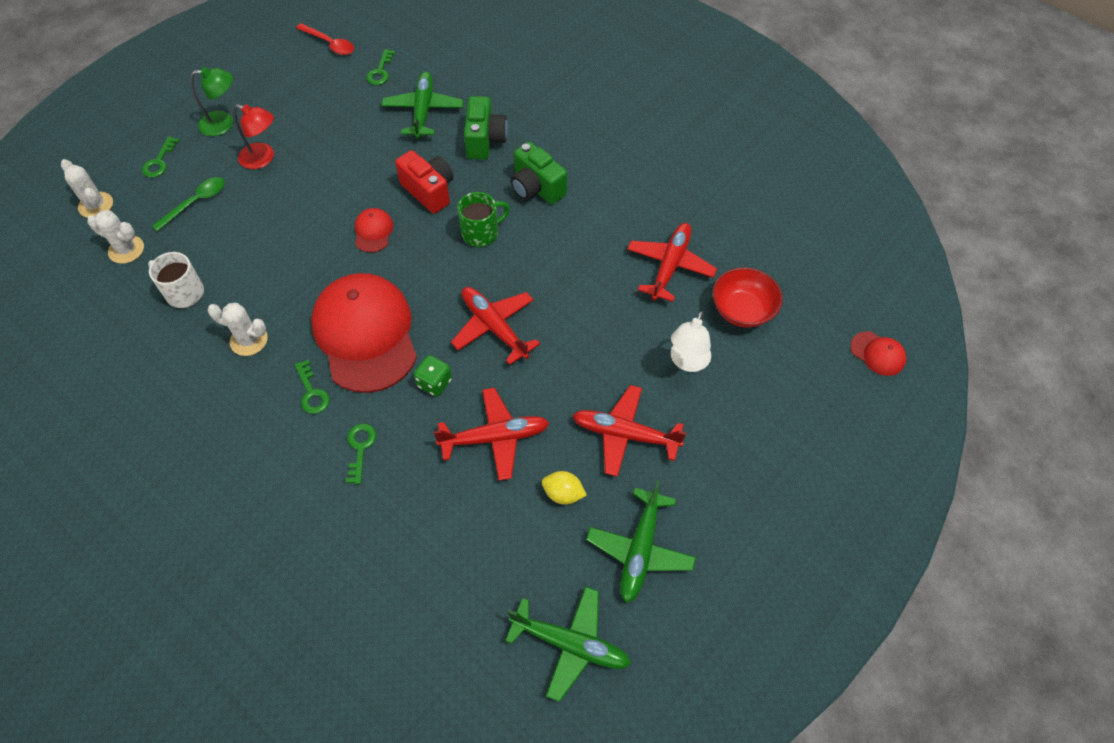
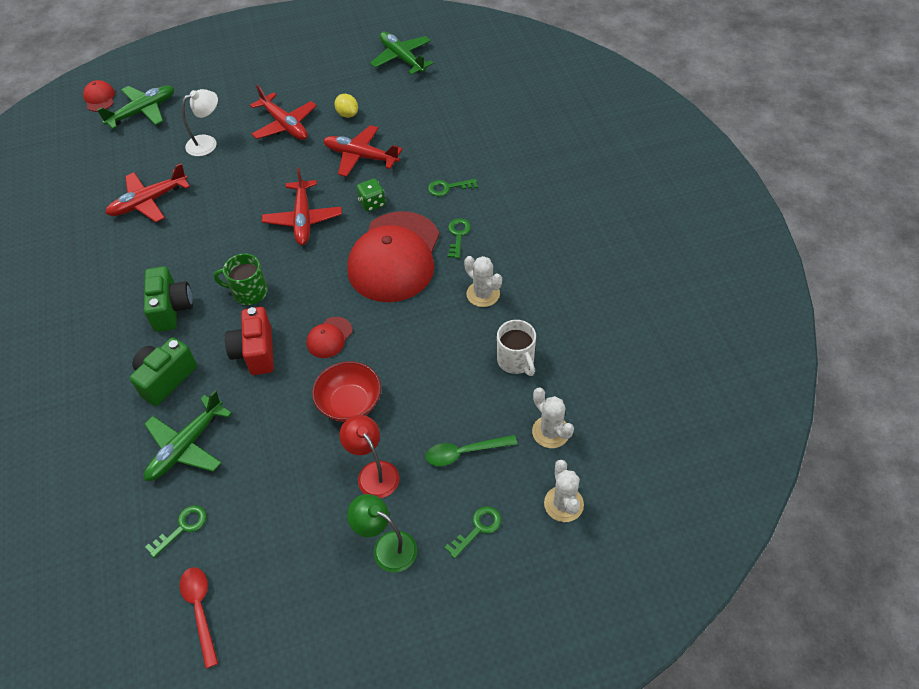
camera: 145 degrees left, 5 degrees down
(360, 448) = (448, 188): green key -> green key turned 45 degrees clockwise
(640, 549) = (331, 76): green plane -> green plane (142, 112)
(742, 310) = (140, 154): red bowl -> red bowl (350, 403)

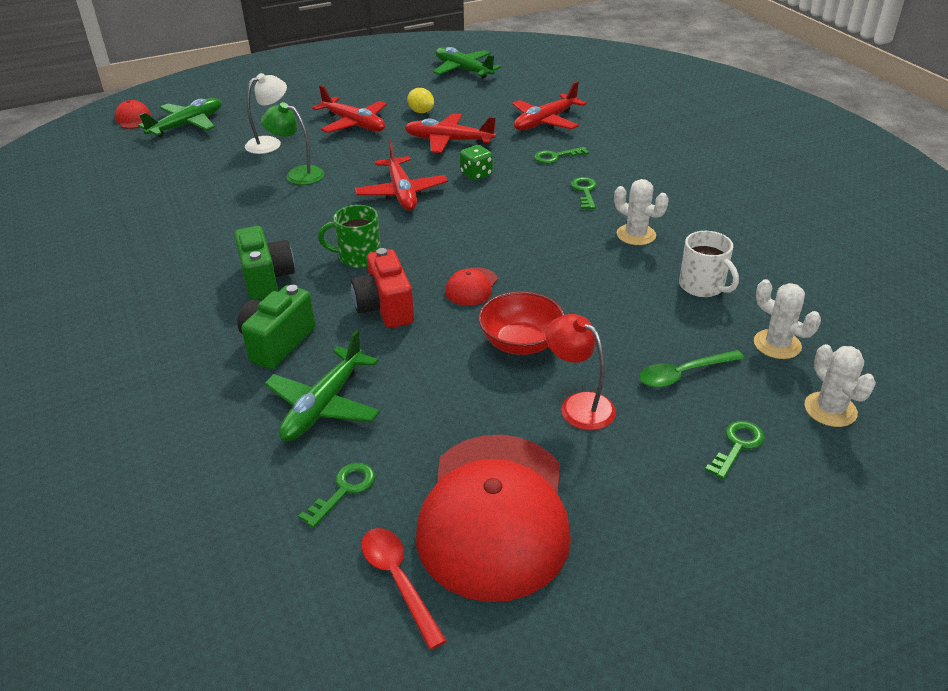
camera: 10 degrees left, 15 degrees down
(149, 201) = (213, 193): red plane -> red plane (545, 121)
(387, 546) = (629, 478): green lamp -> green lamp (297, 174)
(394, 257) = (520, 214): red cap -> red cap (494, 514)

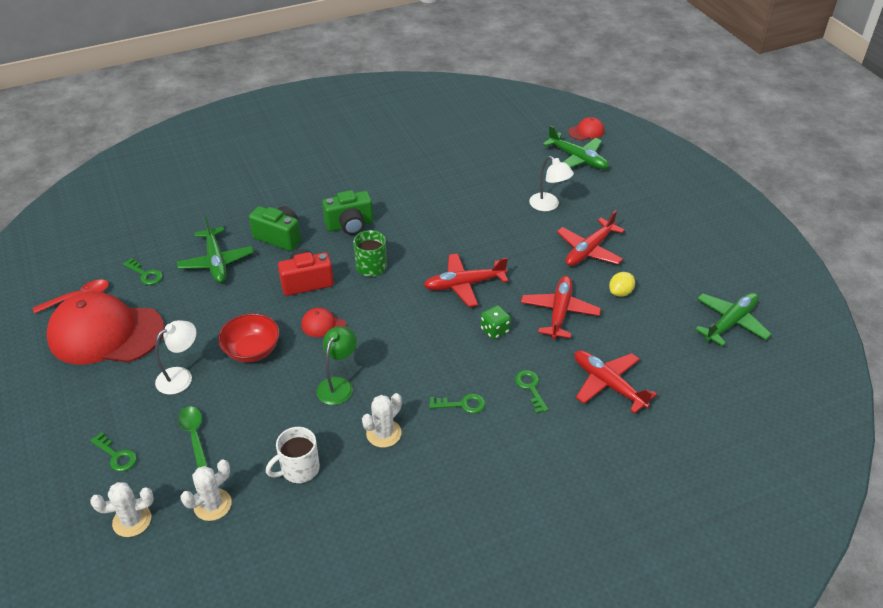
camera: 90 degrees right, 5 degrees up
(297, 174) = (495, 225): green lamp -> green lamp (338, 385)
(324, 405) = (216, 261): green plane -> green plane turned 135 degrees counterclockwise
(579, 405) = (181, 376): red lamp -> white lamp

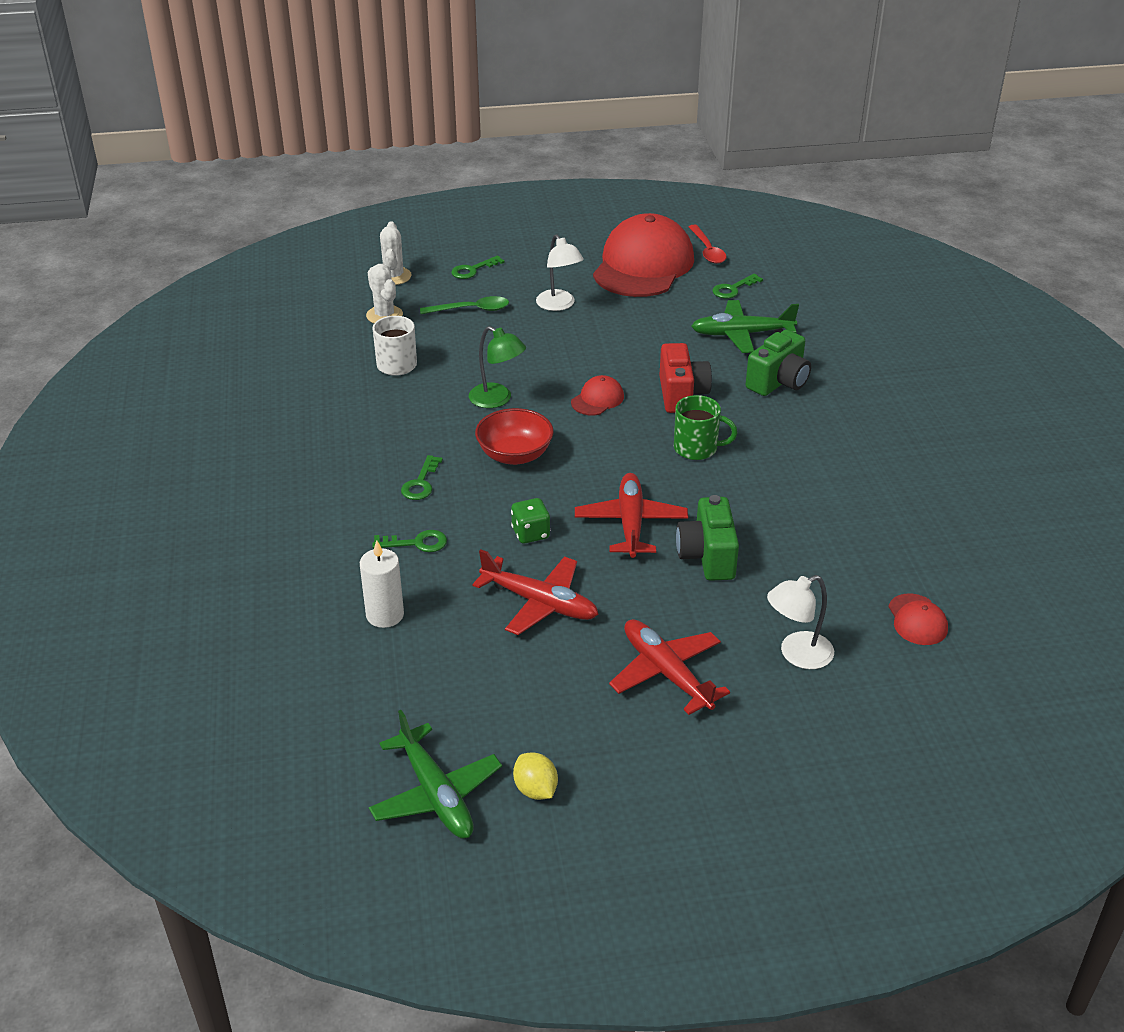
camera: 105 degrees right, 5 degrees down
(252, 350) = (578, 349): red bowl -> red bowl (515, 455)
(350, 225) = (790, 441): green camera -> green camera (707, 556)
(383, 433) = (410, 421): white cactus -> none
(577, 159) = (936, 730): green plane -> none
(586, 131) = (1035, 772): red cap -> red cap (917, 620)
(608, 385) = (385, 615): red plane -> white candle
(620, 292) = (555, 681): yellow lemon -> yellow lemon (535, 789)

